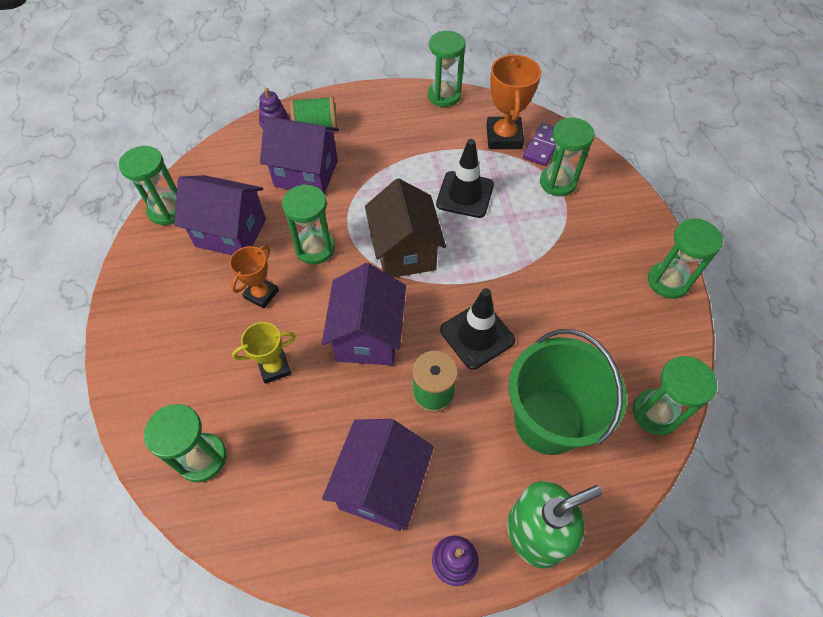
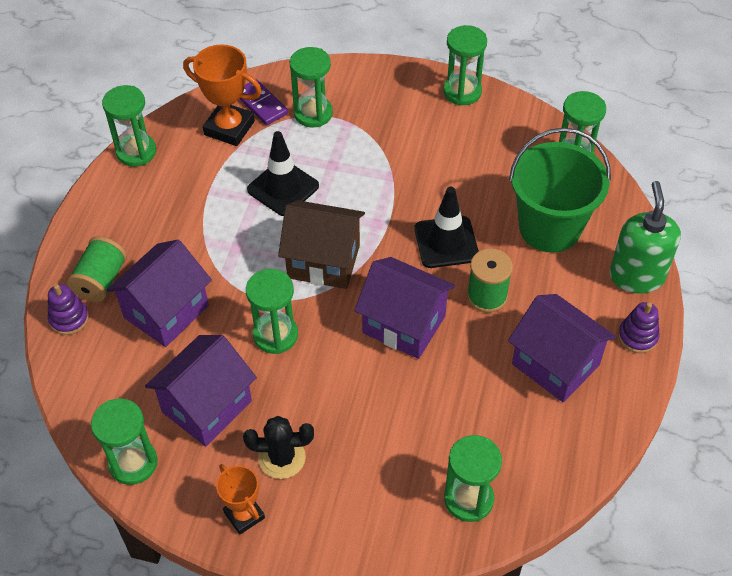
camera: 65 degrees left, 5 degrees down
(200, 299) = (282, 458): none -> black cactus
(261, 294) = (306, 399): orange trophy -> orange trophy (244, 515)
(274, 367) = (400, 412): yellow trophy -> none

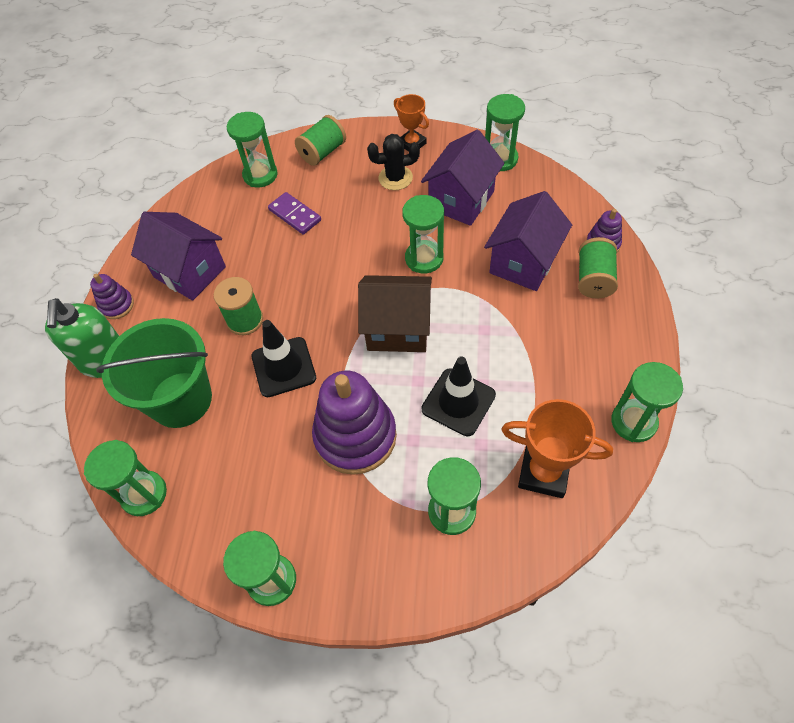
camera: 175 degrees right, 5 degrees up
(261, 104) = (518, 516): purple domino -> purple domino (294, 215)
(376, 524) = (322, 152): none -> green spool
(383, 175) = (355, 436): none -> purple stacking toy
(404, 324) = (317, 284): purple house -> none

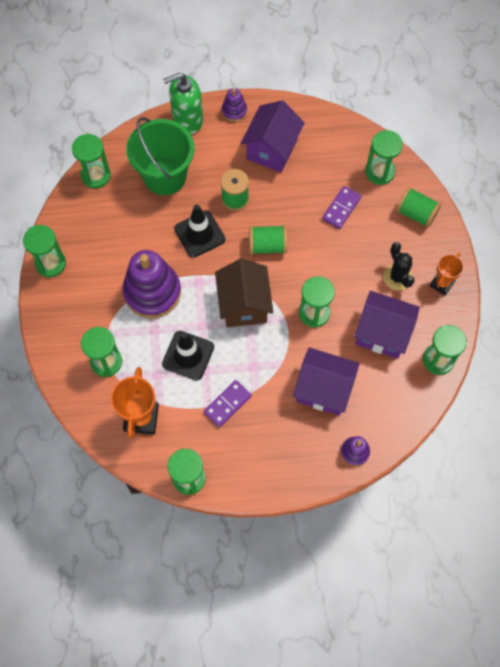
camera: 75 degrees right, 10 degrees up
(532, 364) = (227, 404): none -> purple domino
(594, 279) = (316, 446): green spool -> green spool (267, 246)

